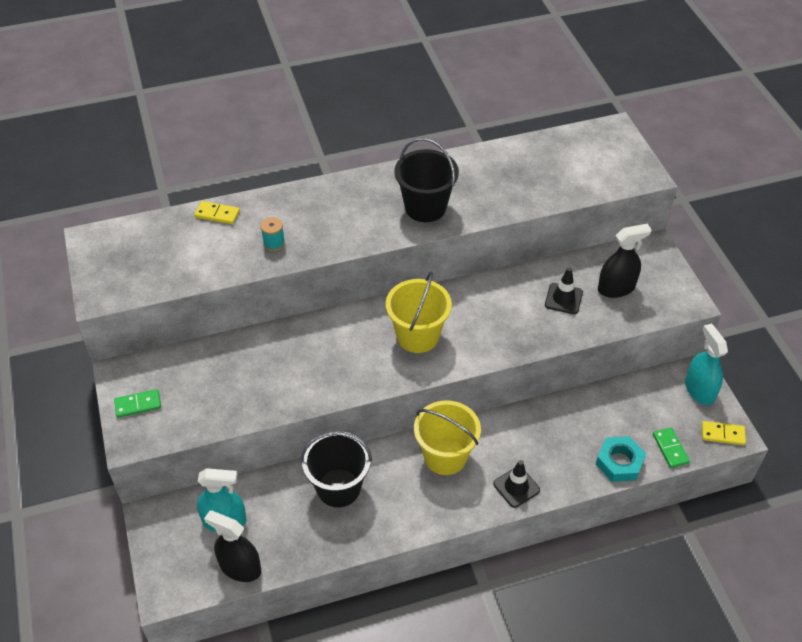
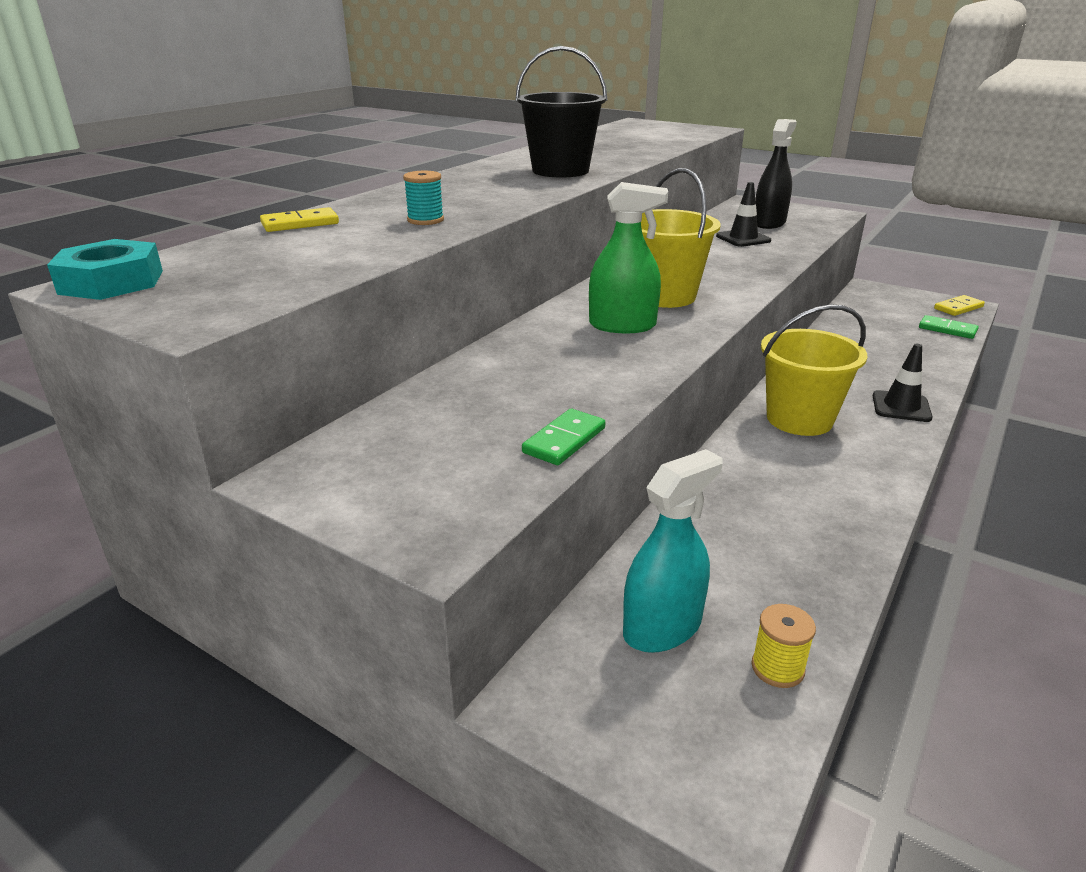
camera: 40 degrees left, 20 degrees down
(138, 404) = (383, 494): green domino -> green domino (564, 440)
(240, 567) = (777, 668): black spray bottle -> yellow spool
(338, 488) = (745, 502): black bucket -> none
(358, 350) = (622, 325): none -> green spray bottle
(619, 462) = (935, 353): turquoise nut -> turquoise nut (112, 282)
(699, 390) = (892, 294): turquoise spray bottle -> none

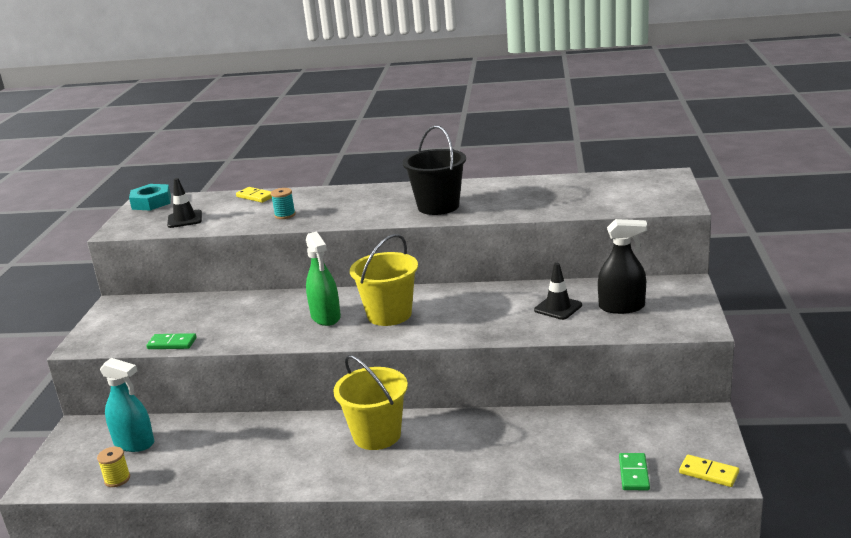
camera: 65 degrees right, 5 degrees down
(901, 407) = (433, 472): black traffic cone -> black traffic cone (185, 219)

